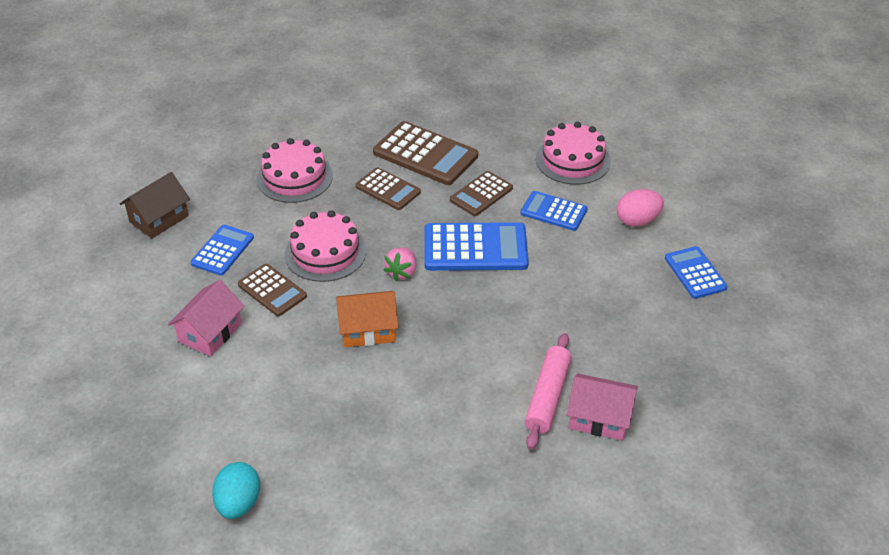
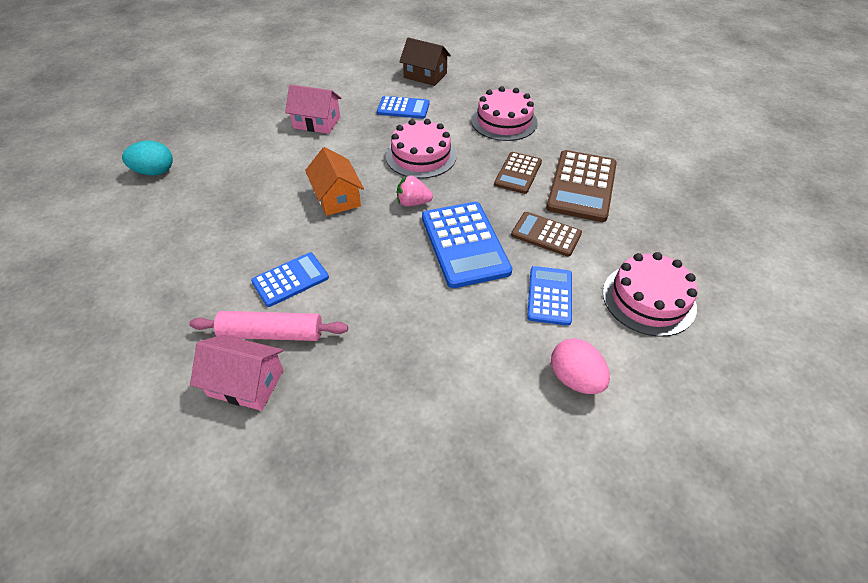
camera: 75 degrees right, 5 degrees up
(272, 290) = (368, 139): brown calculator -> none
(599, 418) = (246, 383): pink house -> pink house turned 75 degrees counterclockwise
(695, 273) = (505, 458): blue calculator -> blue calculator (290, 280)

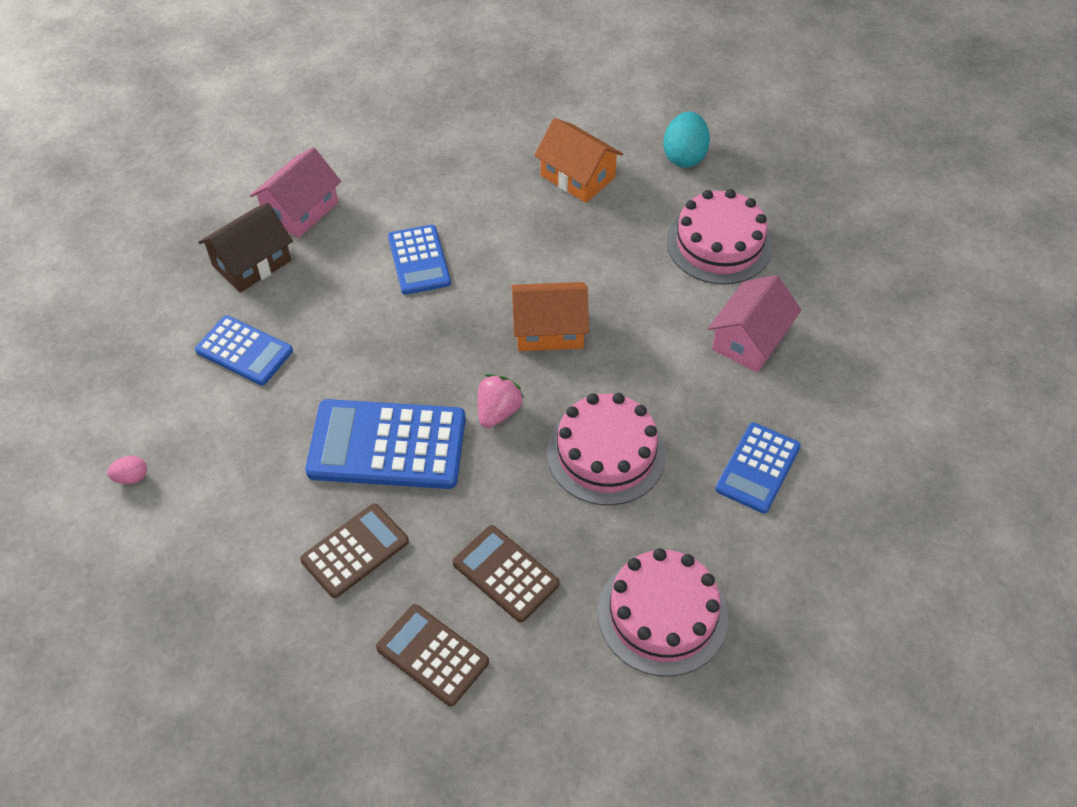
camera: 110 degrees right, 5 degrees up
(181, 217) = (577, 176): none -> orange house
(272, 334) = (349, 235): pink rolling pin -> none
(425, 75) = (870, 538): brown house -> brown house (251, 263)
(549, 295) = (251, 505): blue calculator -> blue calculator (244, 351)
(575, 379) = (131, 477): pink egg -> pink egg, size x0.51
(582, 186) = (432, 655): brown calculator -> brown calculator, size x0.61
(648, 299) = (179, 619): pink cake -> pink cake (719, 244)

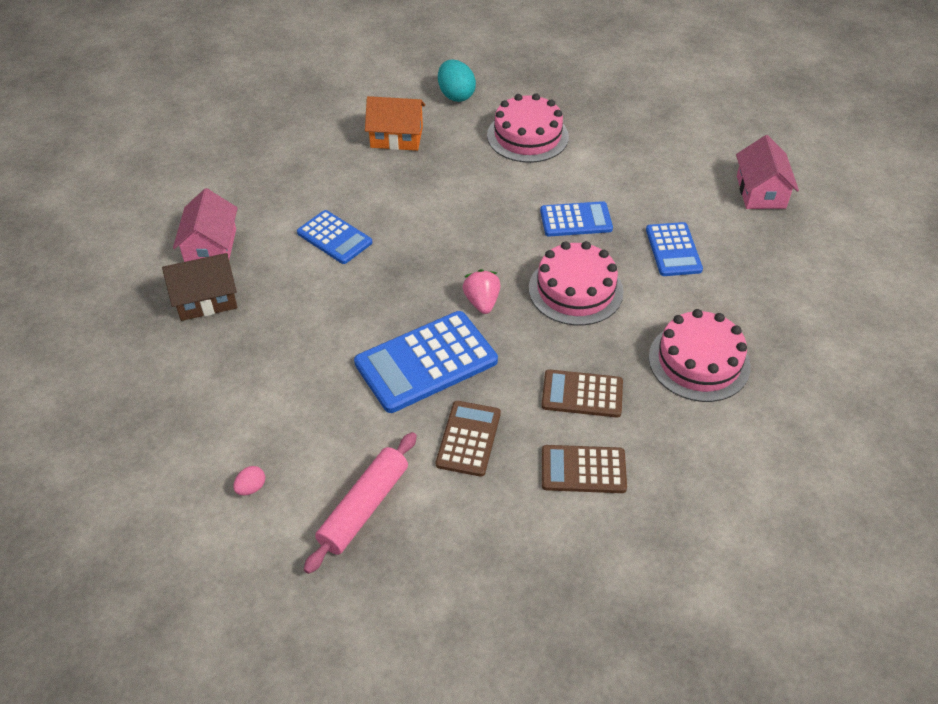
camera: 35 degrees left, 5 degrees down
(204, 559) = (363, 507): none -> pink rolling pin
(244, 351) = (258, 358): blue calculator -> blue calculator (576, 220)
(251, 263) = (206, 299): brown house -> brown house turned 60 degrees clockwise
(549, 329) = (467, 236): orange house -> none
(750, 339) = (599, 181): pink house -> pink house (761, 192)

